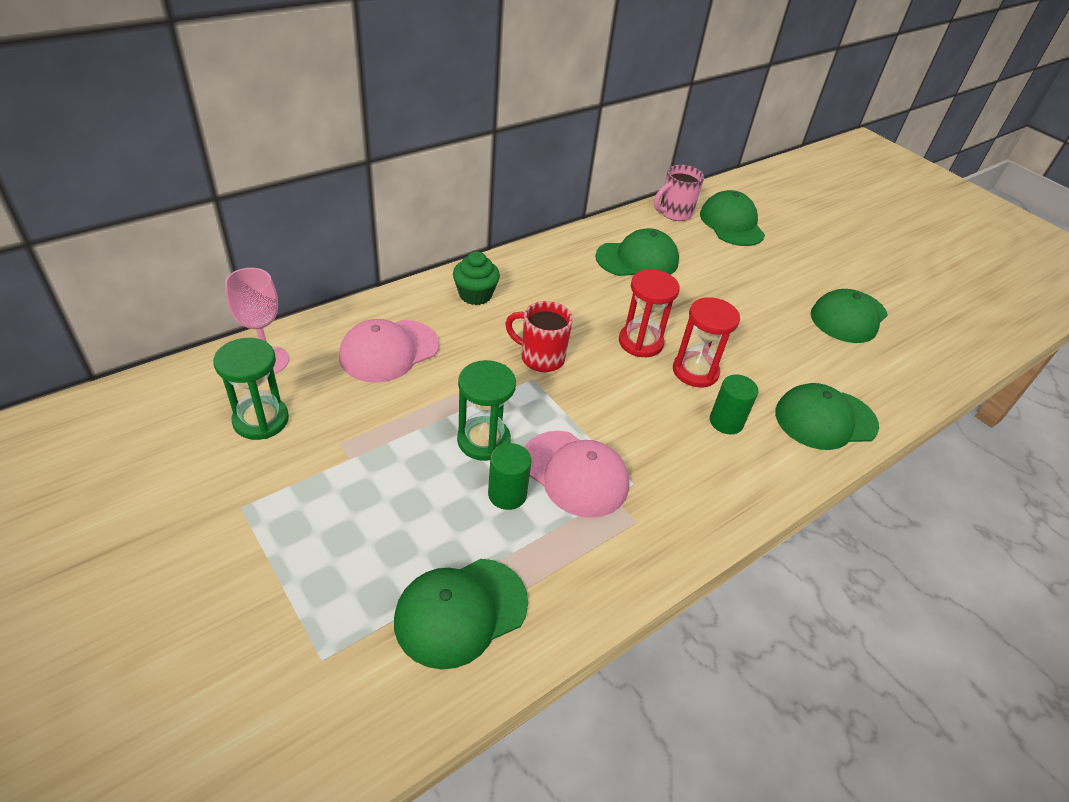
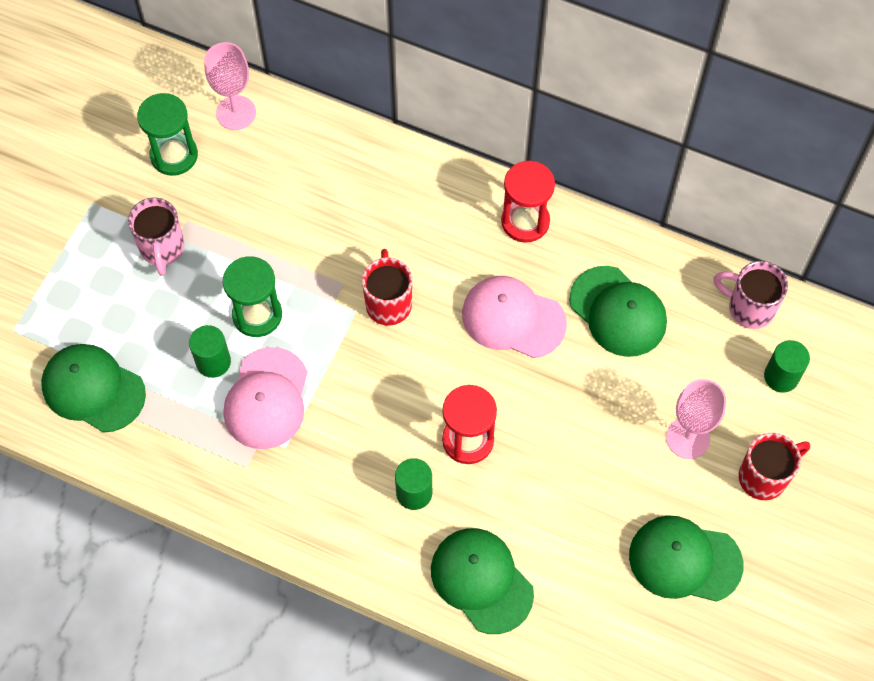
camera: 65 degrees right, 20 degrees up
(351, 475) = (162, 249): none -> pink mug
(389, 351) = (310, 186): pink cap -> pink cap (513, 318)
(475, 295) = (437, 203): green cupcake -> none
(640, 342) = (475, 375): red hourglass -> red hourglass (525, 221)
(731, 224) = (781, 376): green cap -> green cylinder
(754, 275) = (687, 438): none -> pink goblet
(800, 259) = (764, 477): none -> red mug

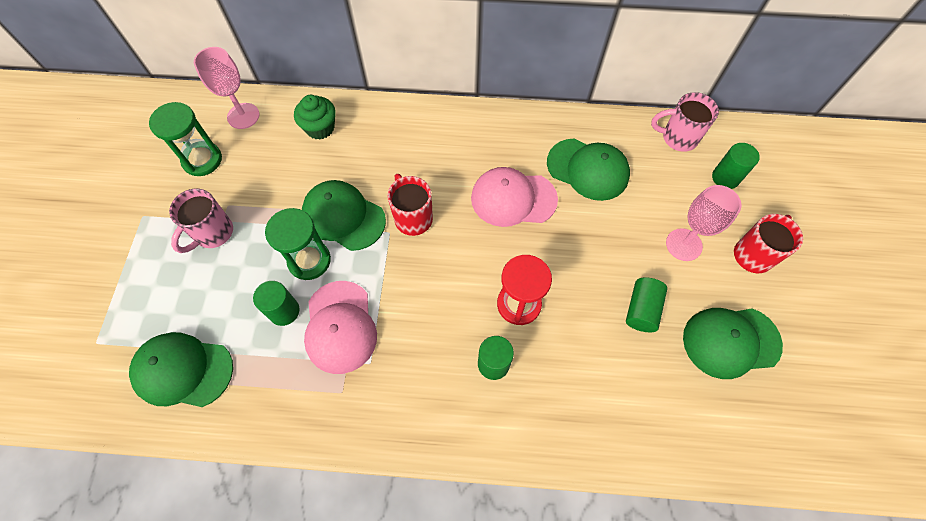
camera: 20 degrees left, 0 degrees up
(162, 249) = (213, 233): pink mug -> pink mug turned 60 degrees clockwise
(320, 157) = (320, 128): none -> green cupcake
(481, 581) = (581, 420): green cap -> green cap (343, 217)
(525, 221) = (492, 127): red hourglass -> none
(602, 493) = (641, 310): none -> green cylinder

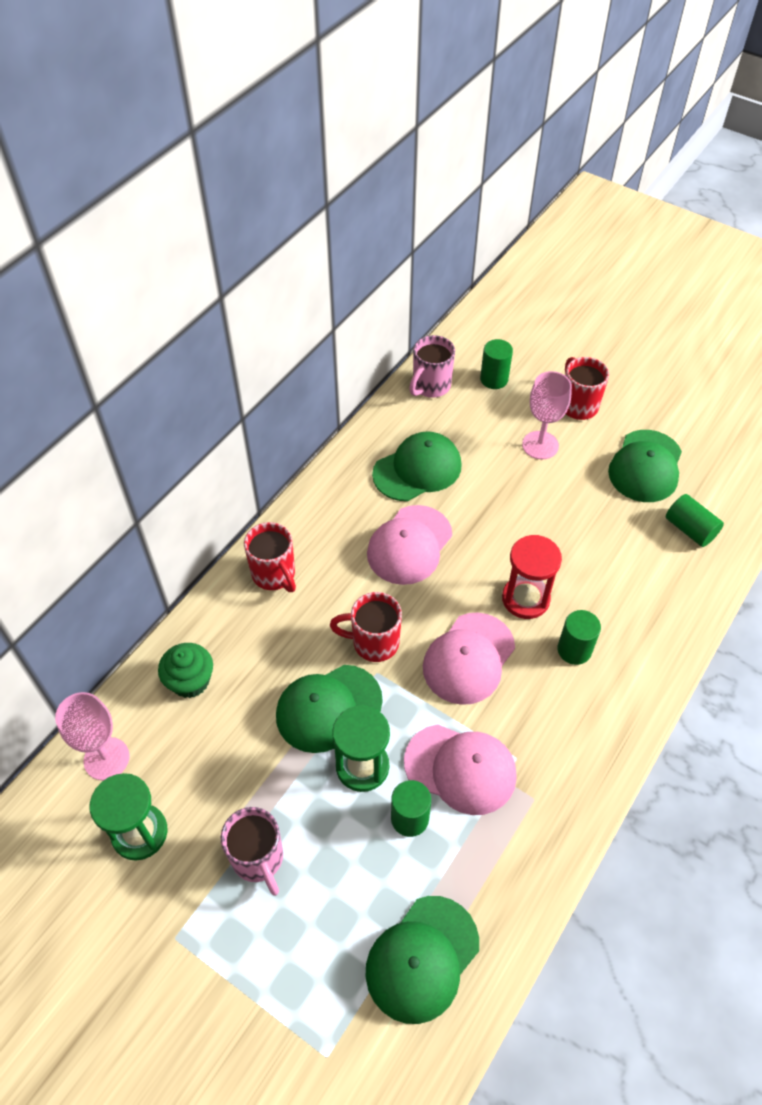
camera: 60 degrees left, 10 degrees down
(430, 130) = (274, 575): none -> red mug
(437, 288) = (468, 658): none -> pink cap
(641, 310) = (584, 509): green cylinder -> green cylinder (690, 529)

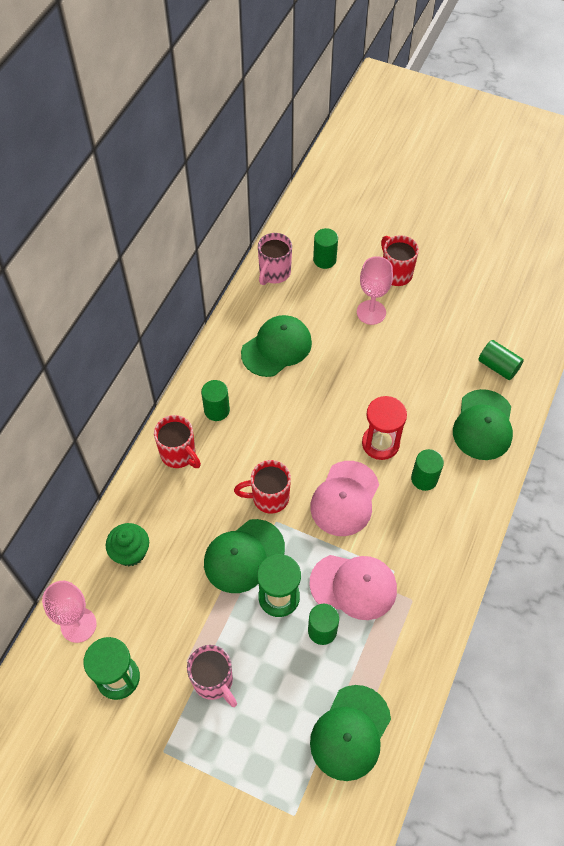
camera: 10 degrees left, 5 degrees up
(330, 530) = (216, 410): none -> green cylinder
(409, 545) = (282, 413): pink cap -> none
(645, 466) = (456, 318): green cap -> green cap (483, 425)

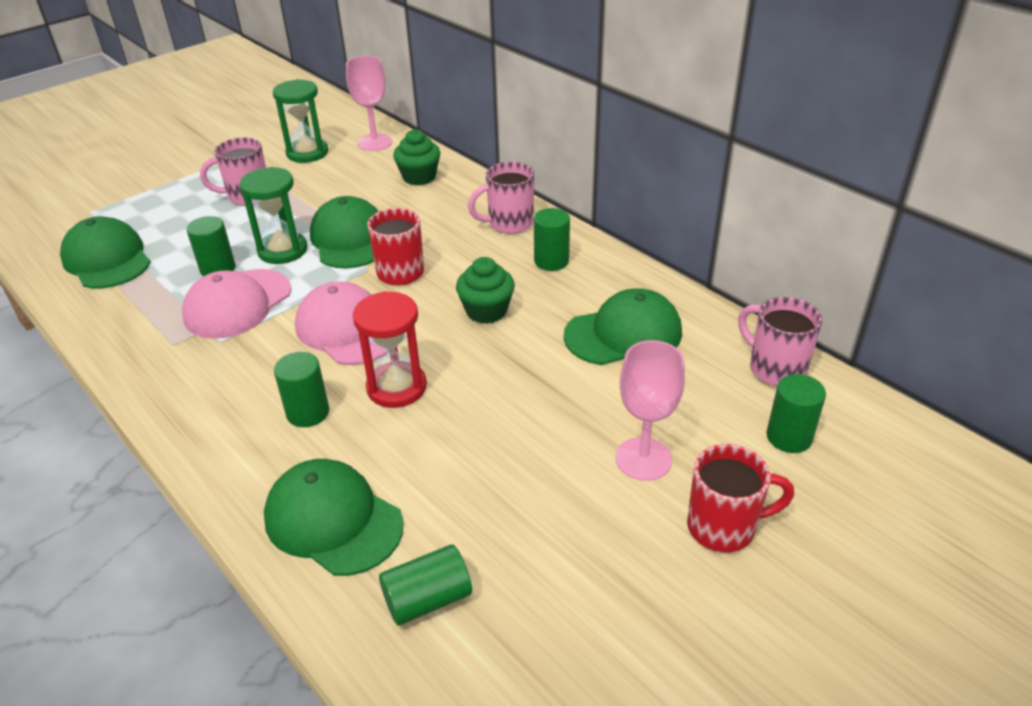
camera: 115 degrees right, 20 degrees down
(179, 454) = (508, 224): red mug -> pink mug
(276, 347) = (623, 334): green cap -> green cap turned 90 degrees counterclockwise
(288, 426) = (486, 311): none -> green cupcake

